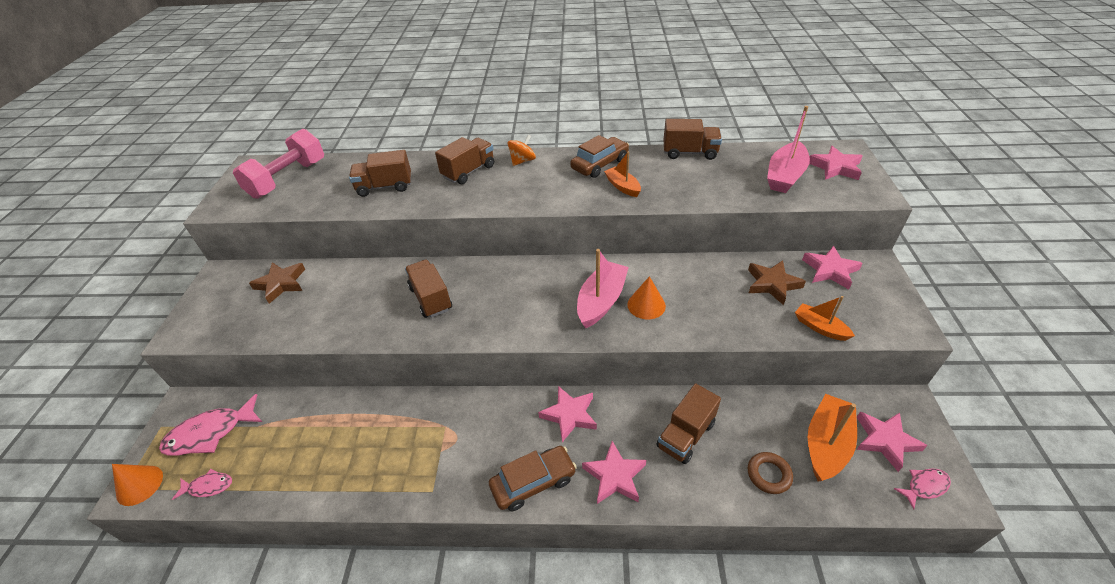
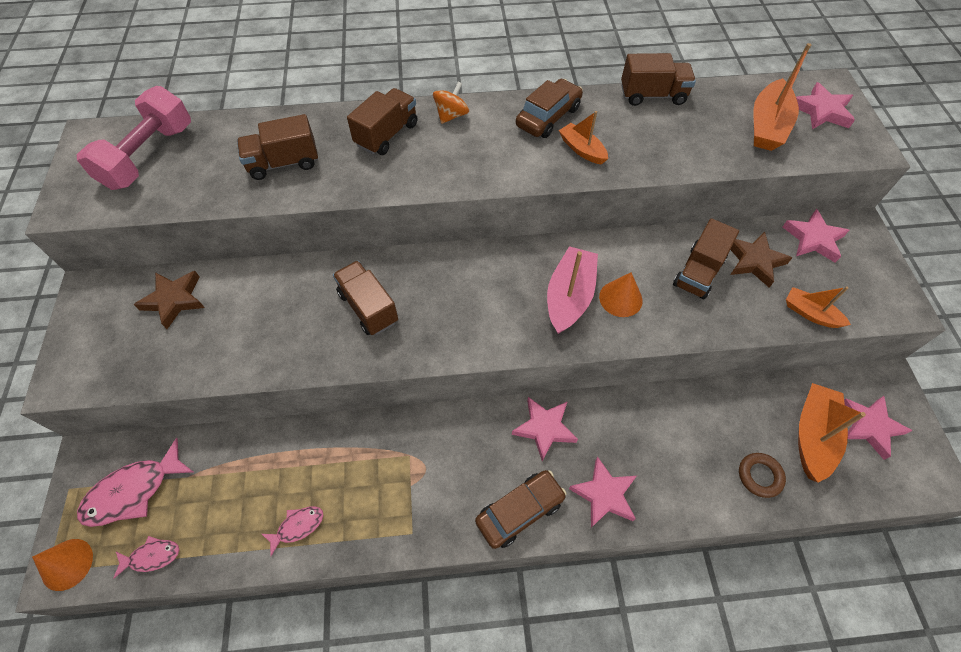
camera: 10 degrees left, 15 degrees up
(685, 435) = (670, 440): brown truck -> brown truck (698, 272)
(785, 176) = (767, 126): pink boat -> orange boat
(924, 486) = (909, 472): pink fish -> pink fish (298, 526)

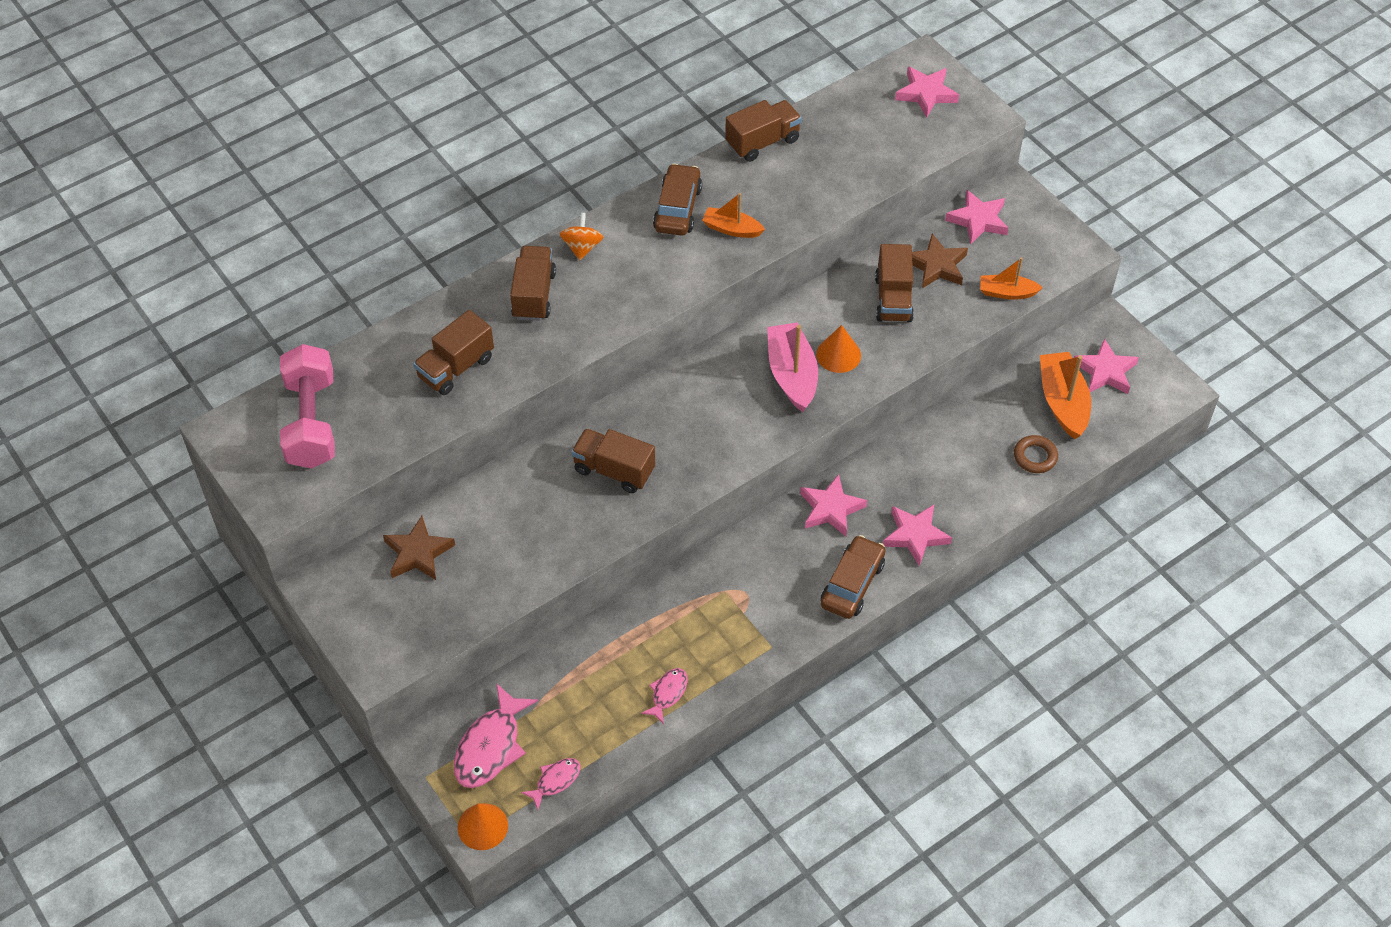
camera: 30 degrees left, 5 degrees down
(767, 126) = (885, 131): orange boat -> none

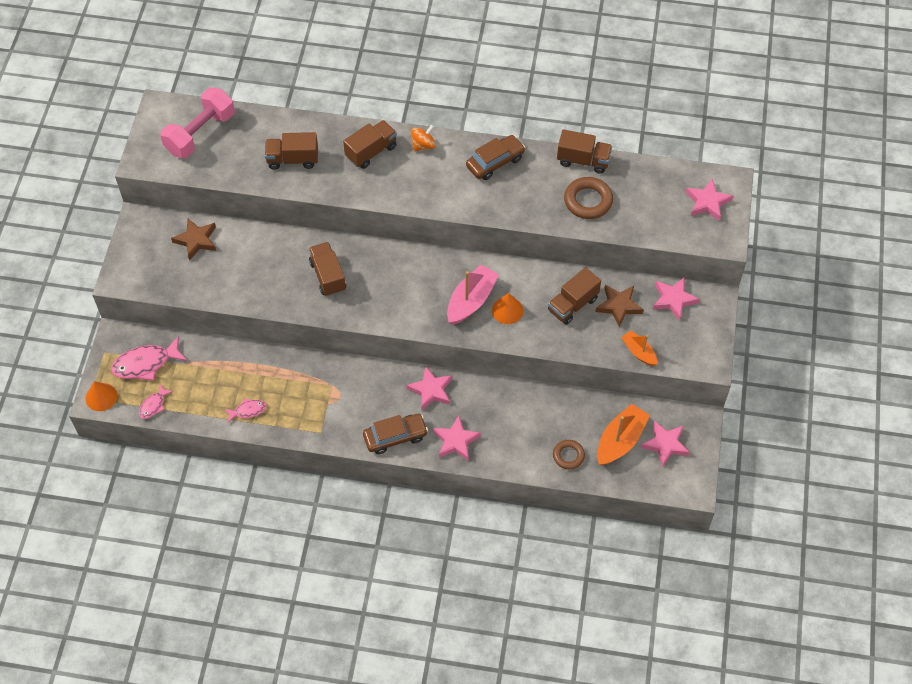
camera: 45 degrees right, 5 degrees up
(555, 781) = (153, 405): pink fish -> pink fish turned 120 degrees clockwise
(731, 229) = (509, 195): orange boat -> none
(815, 176) = (588, 201): none -> brown ring

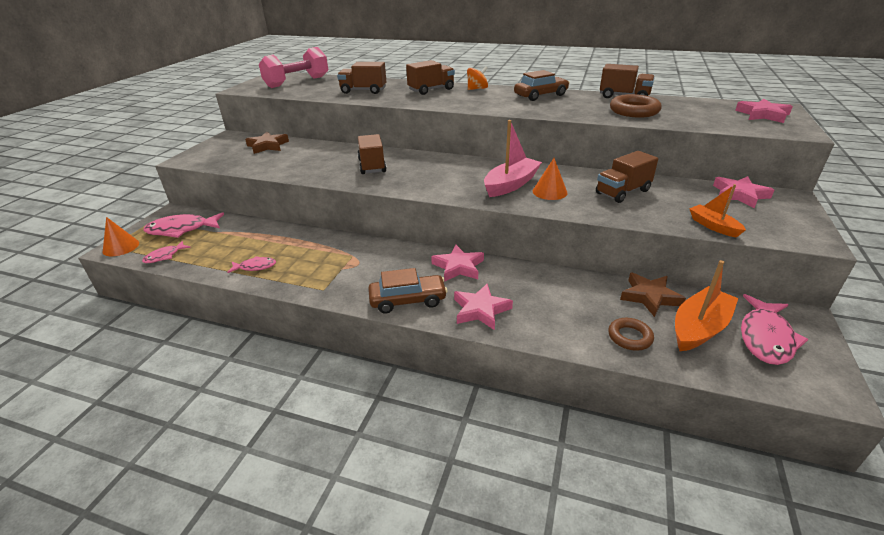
camera: 10 degrees right, 25 degrees down
(619, 306) = (676, 195): brown star -> brown star (649, 297)
(665, 444) = (765, 337): pink star -> pink fish

